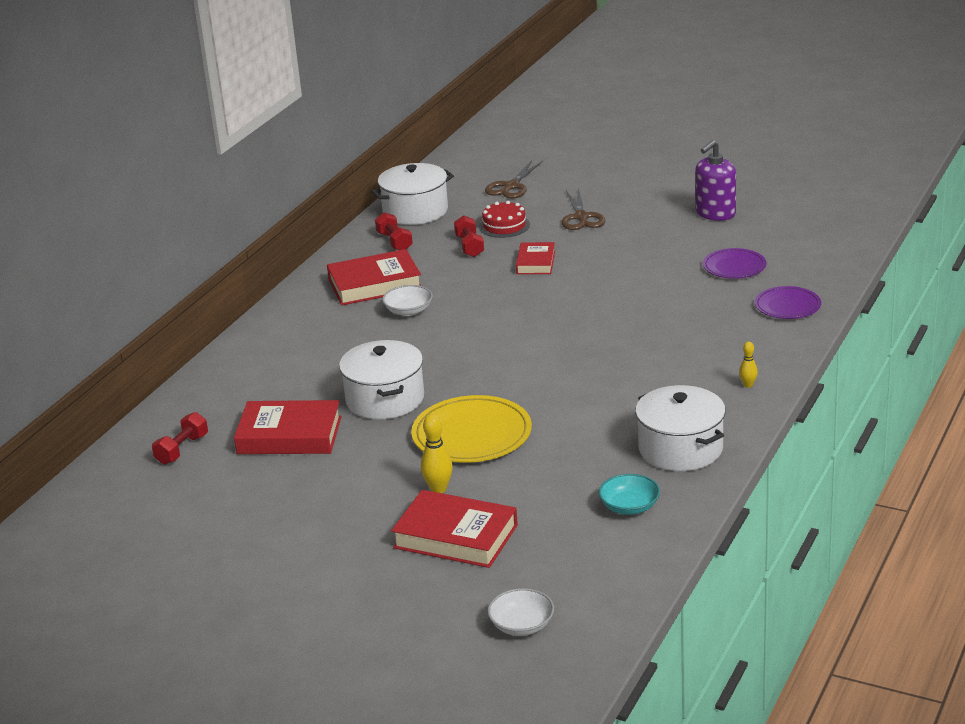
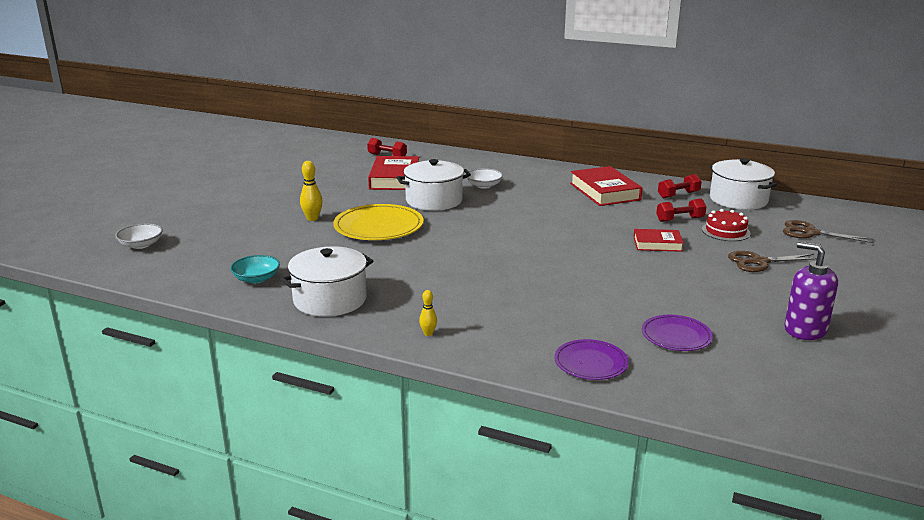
camera: 85 degrees right, 5 degrees down
(408, 310) = (564, 203): white bowl -> white bowl (483, 185)
(455, 536) = (253, 225): red book -> none

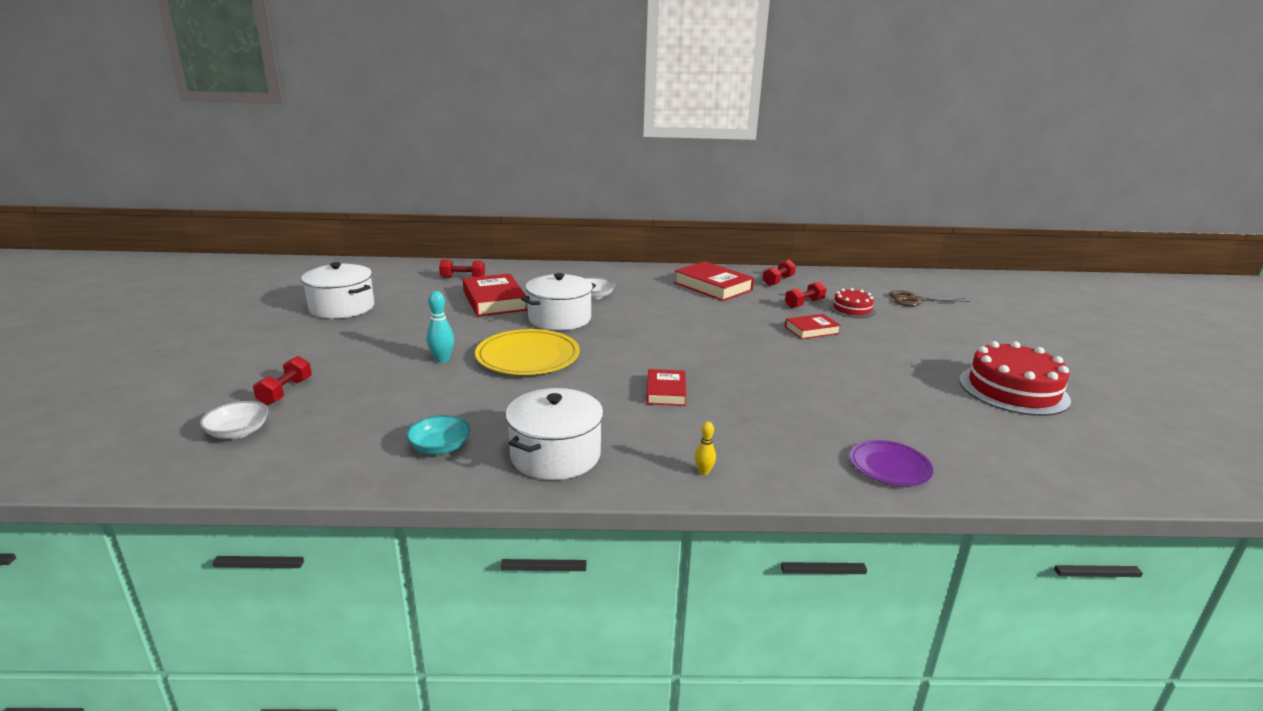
camera: 25 degrees left, 0 degrees up
(189, 224) = (286, 392): none -> red dumbbell
(312, 219) = (442, 360): yellow bowling pin -> turquoise bowling pin
(462, 271) = (666, 392): none -> red book
(676, 336) = (927, 419): purple plate -> none
(738, 200) = (829, 279): white pot -> white pot (342, 307)
(759, 262) = (909, 333): brown scissors -> none
(805, 329) = (1013, 390): purple soap dispenser -> red cake

